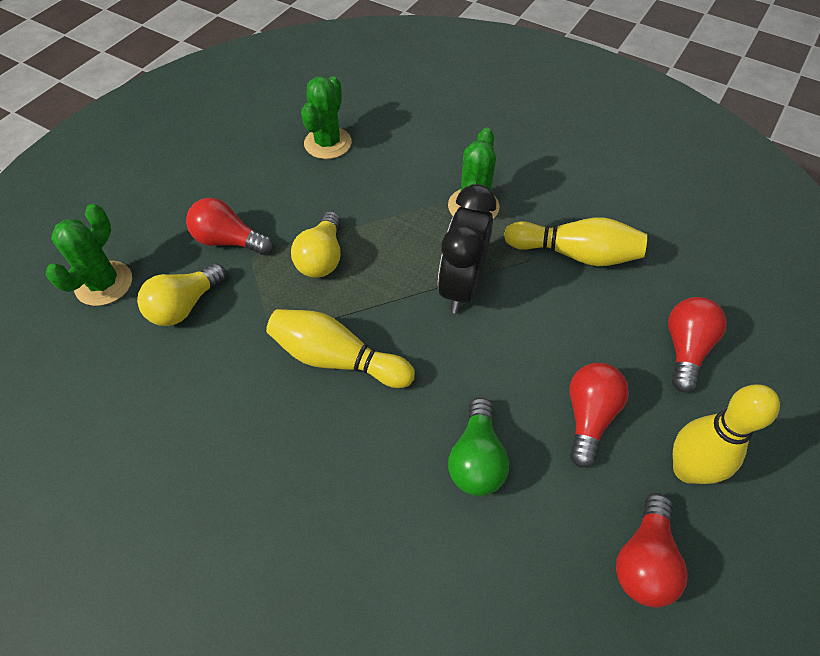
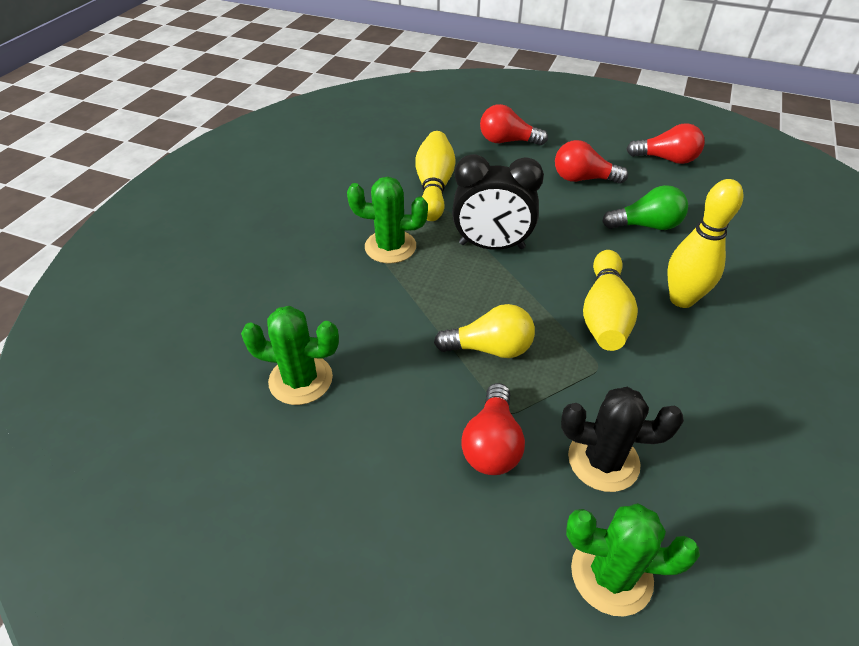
camera: 100 degrees left, 10 degrees down
(184, 306) = (603, 460): yellow light bulb -> black cactus
(687, 469) = (598, 143): yellow bowling pin -> yellow bowling pin (681, 299)

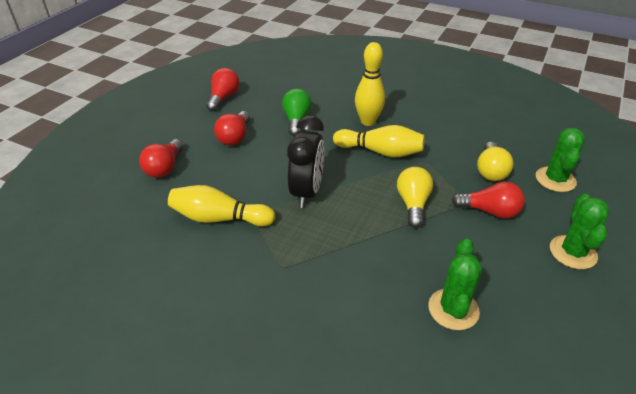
camera: 85 degrees left, 5 degrees down
(390, 247) = (299, 251): green cactus -> green cactus (573, 252)
(603, 460) = (490, 171): black cactus -> yellow light bulb

